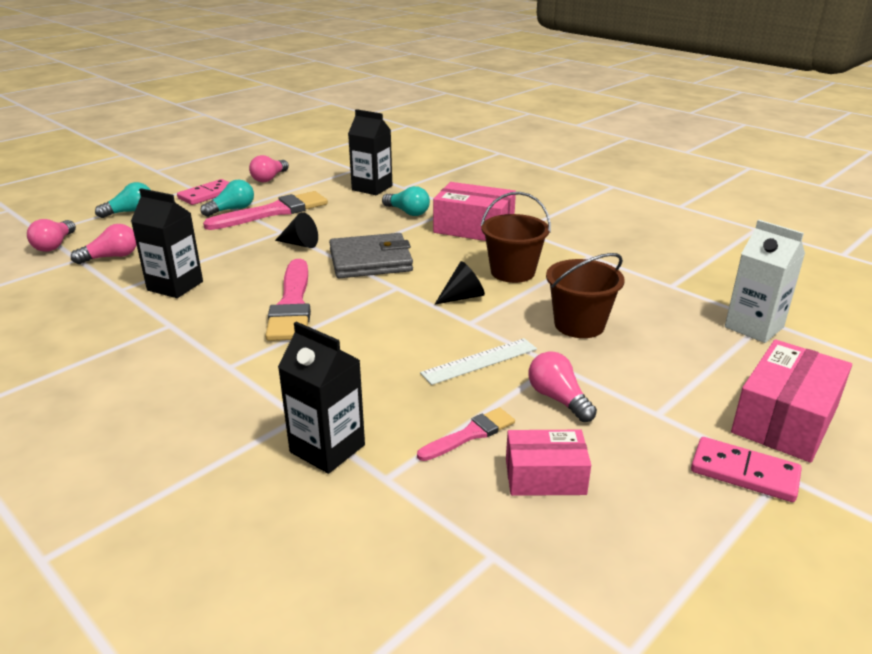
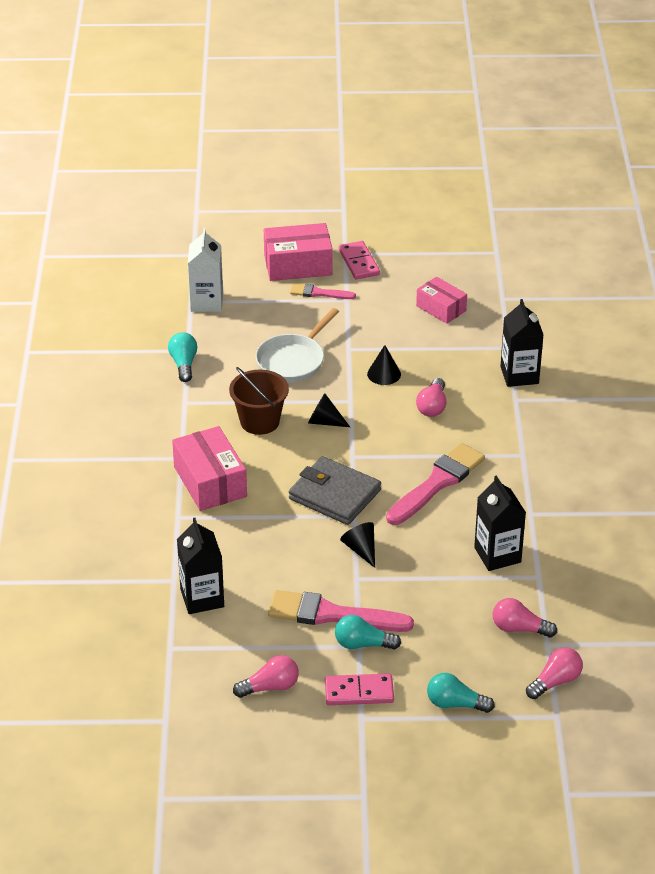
camera: 135 degrees left, 10 degrees up
(407, 212) = (226, 537): turquoise light bulb -> turquoise light bulb (184, 364)
(470, 434) = (446, 342): pink brush -> pink brush (319, 293)
(480, 361) = (384, 374): white ruler -> black cone
(558, 399) = (379, 332): pink light bulb -> pink light bulb (432, 406)
(579, 325) = (293, 361): brown bucket -> white pan

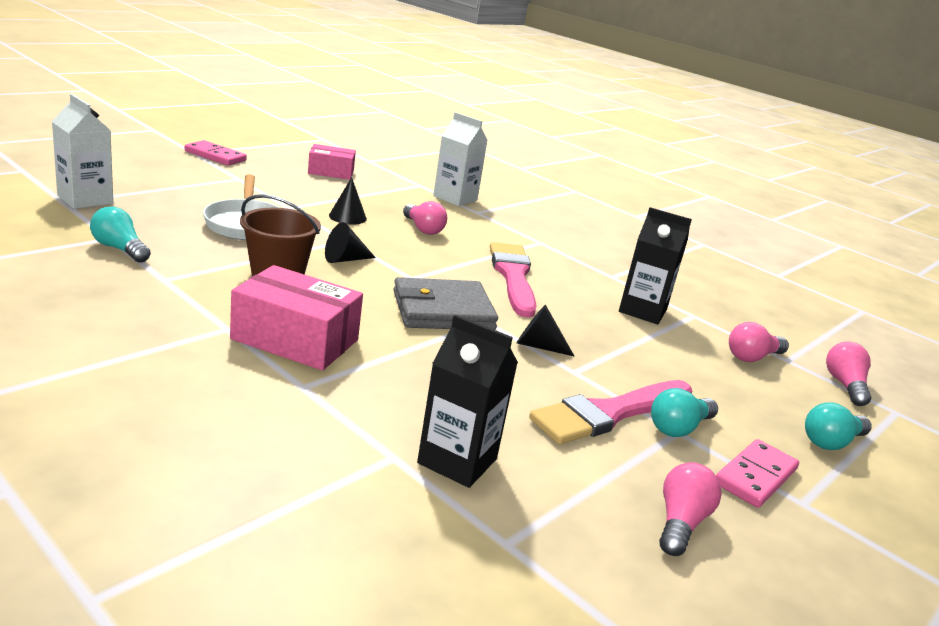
camera: 50 degrees left, 15 degrees down
(298, 265) = (156, 164): pink box -> none
(319, 293) = (204, 178): pink brush -> none
(519, 375) = (455, 198): black carton -> white carton

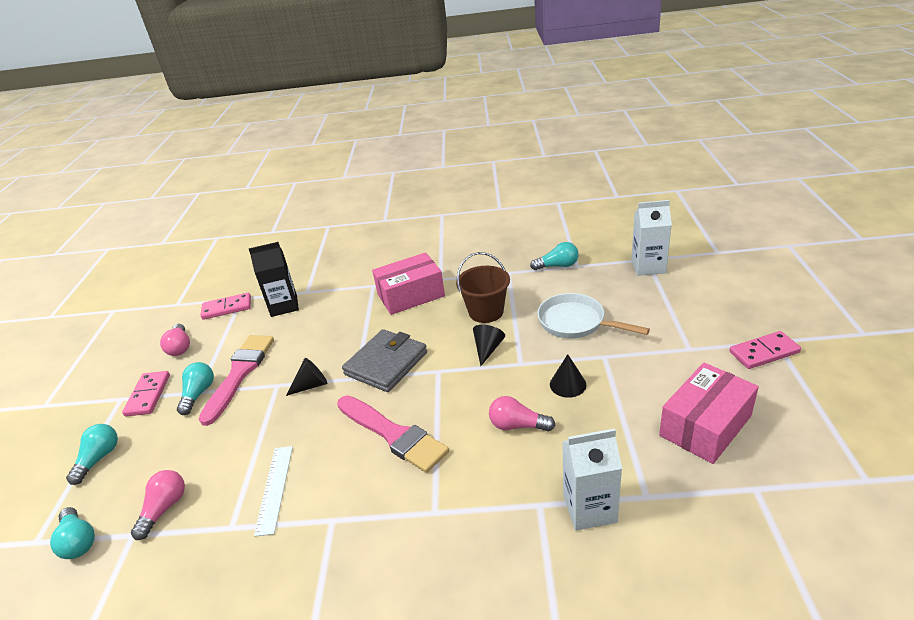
camera: 145 degrees right, 10 degrees up
(331, 172) = (705, 425): pink box -> pink box, size x1.56
(551, 541) = (227, 308): none -> pink domino
(642, 311) = (275, 488): black carton -> white ruler
(845, 385) = (78, 541): pink light bulb -> turquoise light bulb

